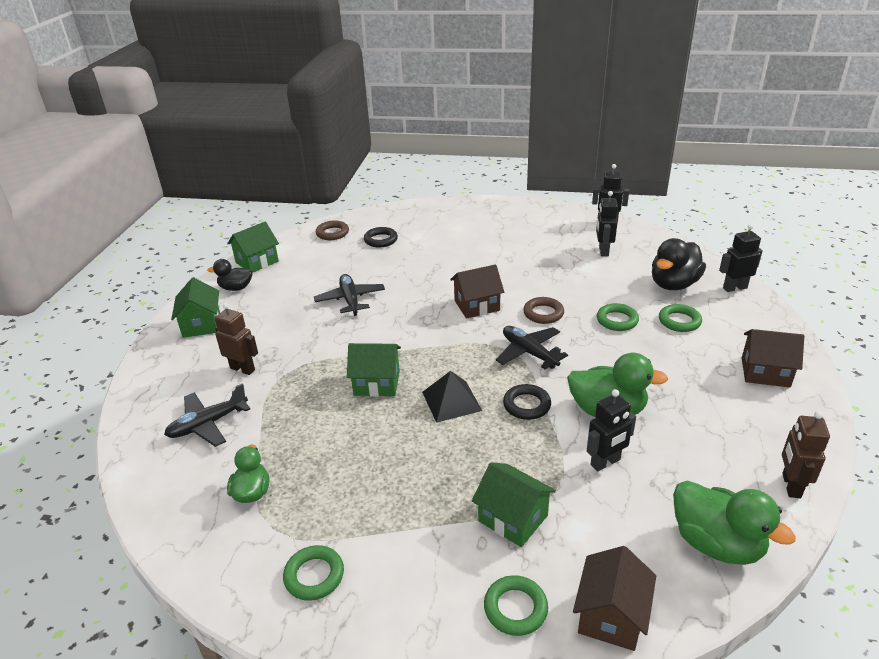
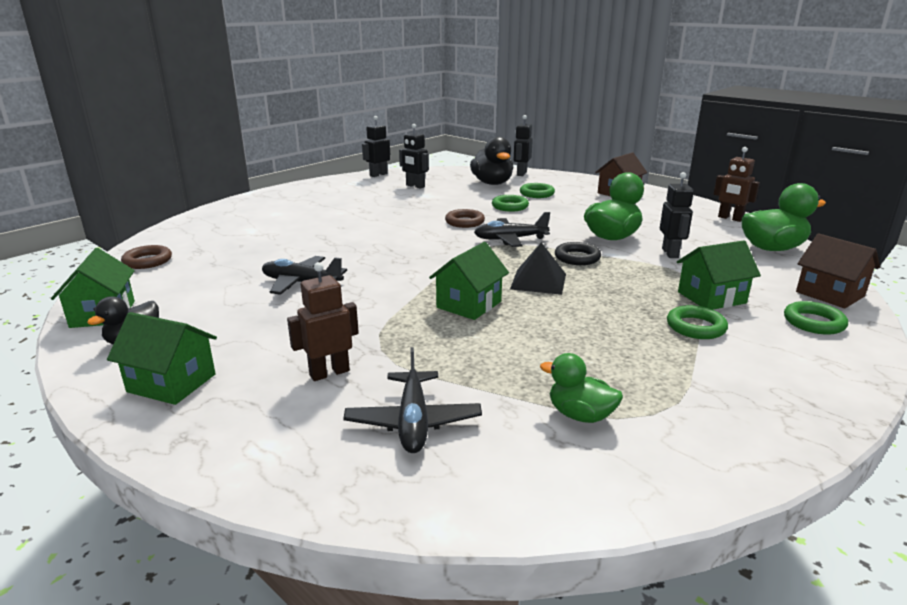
camera: 60 degrees left, 10 degrees down
(314, 576) = (740, 404): green ring -> green ring (695, 327)
(381, 240) = (220, 244): black ring -> none
(477, 305) = (413, 238): brown house -> none

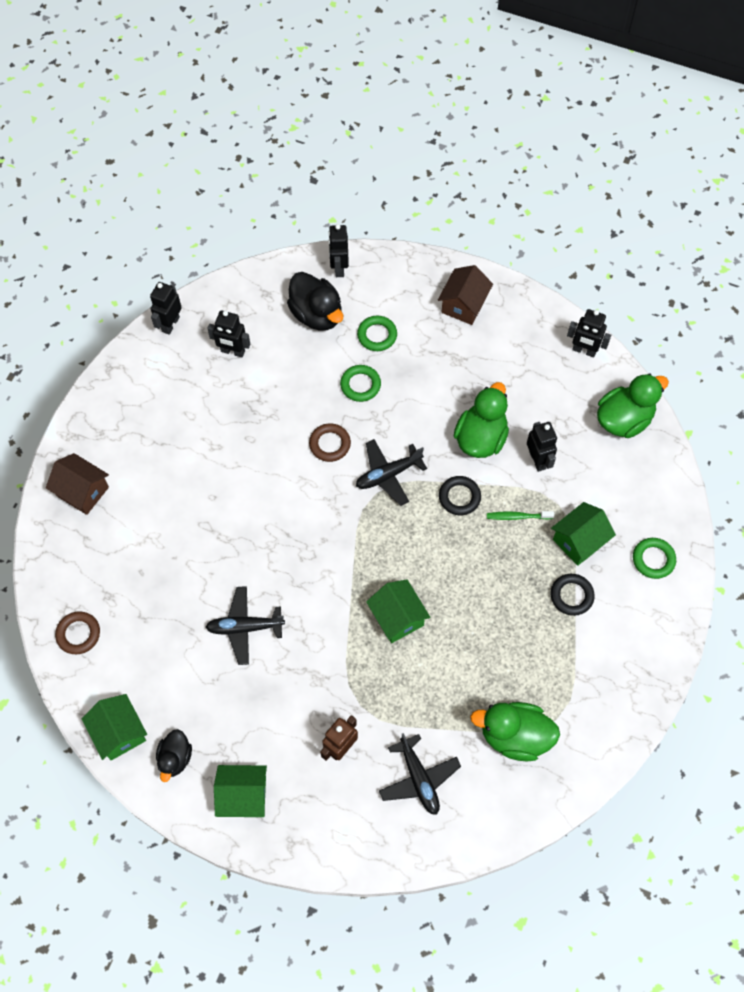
camera: 20 degrees left, 40 degrees up
(469, 304) = (397, 617): green house -> green house turned 45 degrees counterclockwise
(538, 281) = (439, 557): black pyramid -> none
(580, 415) = (514, 736): green duck -> green duck, size x1.66
(638, 275) = (517, 516): none -> green toothbrush
(695, 327) = (571, 596): green ring -> black ring
(730, 218) = (584, 351): brown robot -> black robot
(830, 294) = (667, 504): brown house -> brown house (82, 491)

